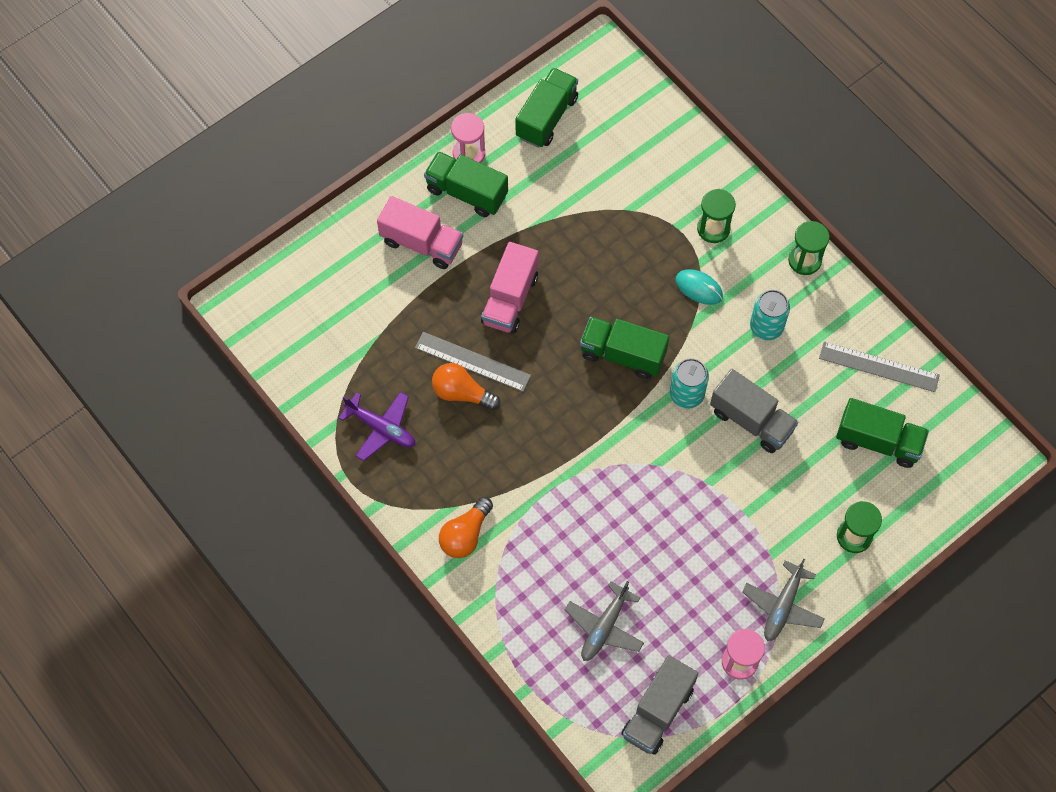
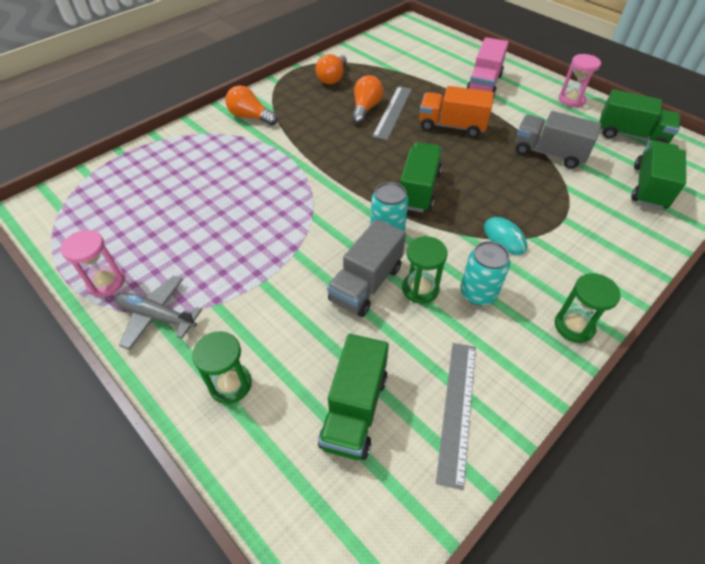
camera: 85 degrees right, 15 degrees down
(381, 428) = (333, 78): purple plane -> orange light bulb
(466, 192) = (536, 101): green truck -> green truck (649, 187)
(510, 299) = (452, 126): pink truck -> orange truck
(604, 627) = (162, 191): grey plane -> none
(658, 712) = (76, 226): grey truck -> grey truck (549, 153)
(699, 288) = (504, 238): turquoise mouse -> turquoise mouse turned 60 degrees counterclockwise
(713, 229) = (576, 246): green hourglass -> green hourglass (420, 289)

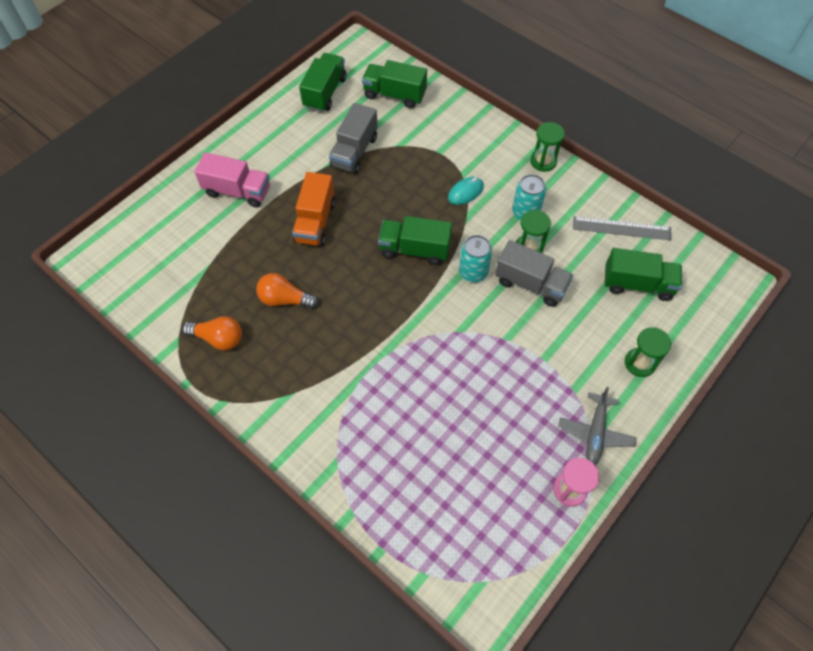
camera: 95 degrees left, 10 degrees up
(250, 117) = (303, 417): orange light bulb -> none
(393, 112) = (291, 273): grey ruler -> none
(571, 100) = (268, 124): pink hourglass -> none

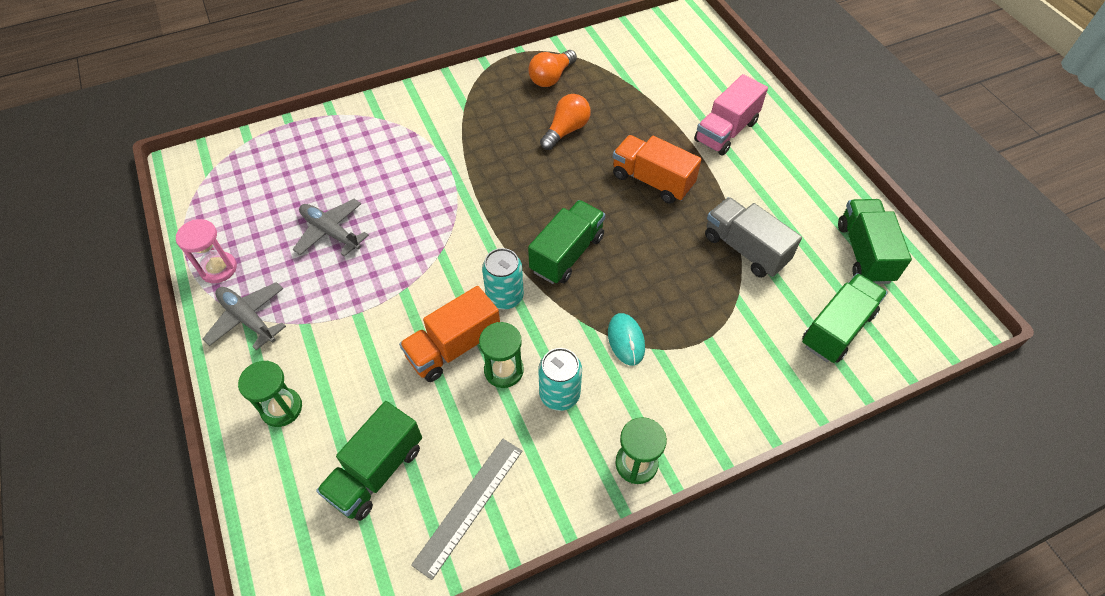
camera: 115 degrees right, 5 degrees down
(325, 93) = (864, 253): green truck -> green truck turned 135 degrees counterclockwise
(485, 423) = (331, 232): none -> grey plane
(530, 284) = (454, 347): grey truck -> orange truck

